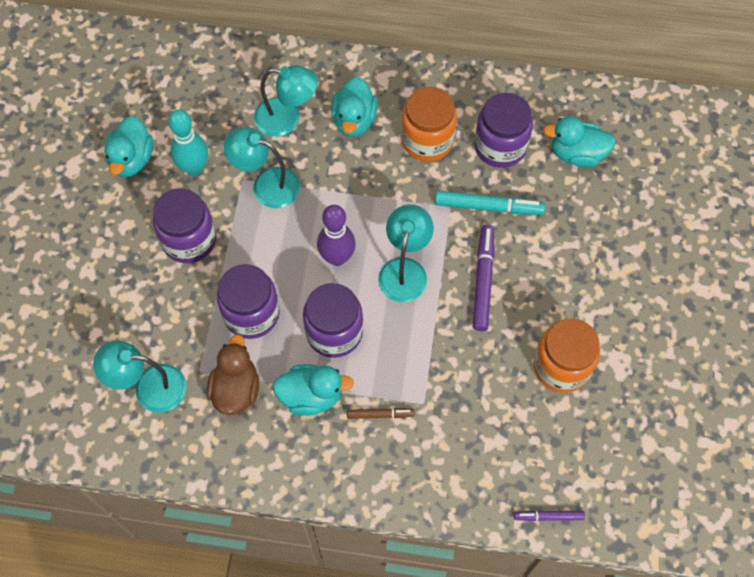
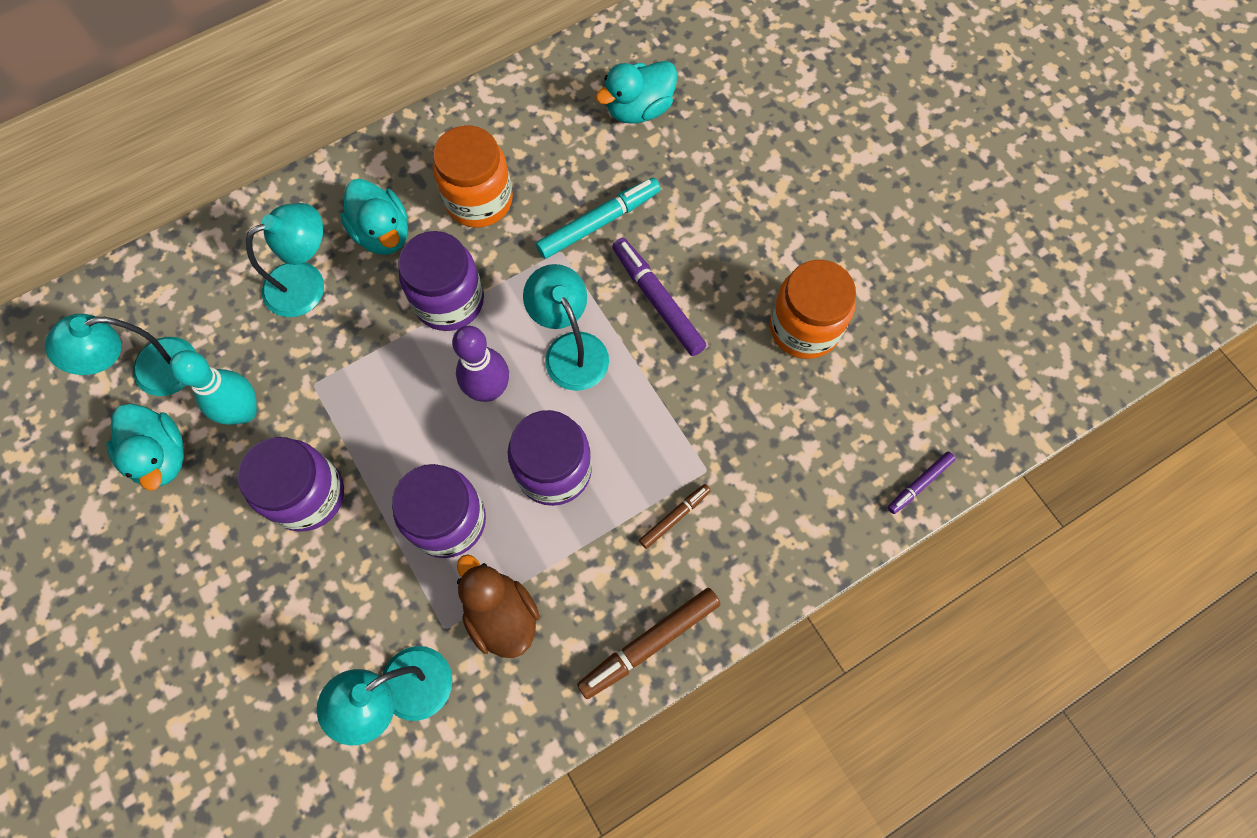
camera: 40 degrees left, 5 degrees up
(266, 184) = (344, 369): turquoise lamp -> turquoise lamp (151, 371)
(303, 473) = (649, 643): none -> brown marker
(311, 396) = (588, 556): turquoise duck -> none
(500, 146) = (558, 154): purple jar -> purple jar (449, 300)

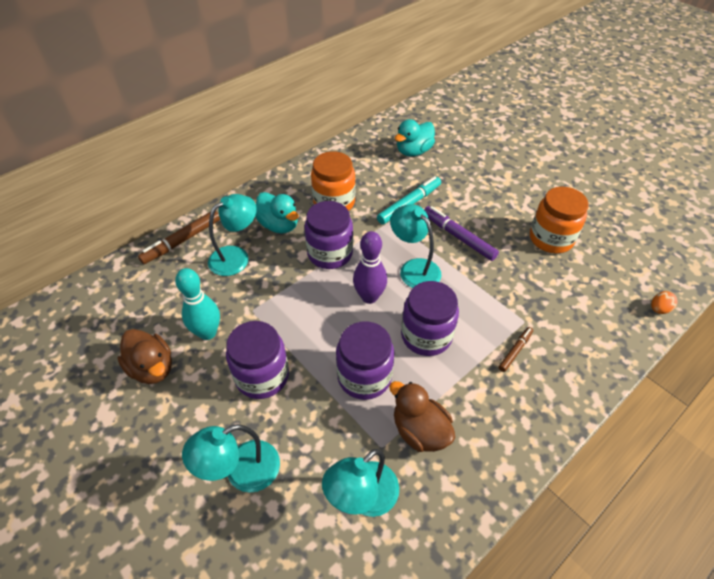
camera: 10 degrees left, 20 degrees down
(151, 371) = (139, 318): turquoise lamp -> turquoise lamp (242, 472)
(161, 456) = (152, 368): turquoise duck -> brown duck
(649, 643) = (529, 432): brown marker -> brown marker (182, 241)
(919, 484) = (659, 309): purple marker -> orange egg

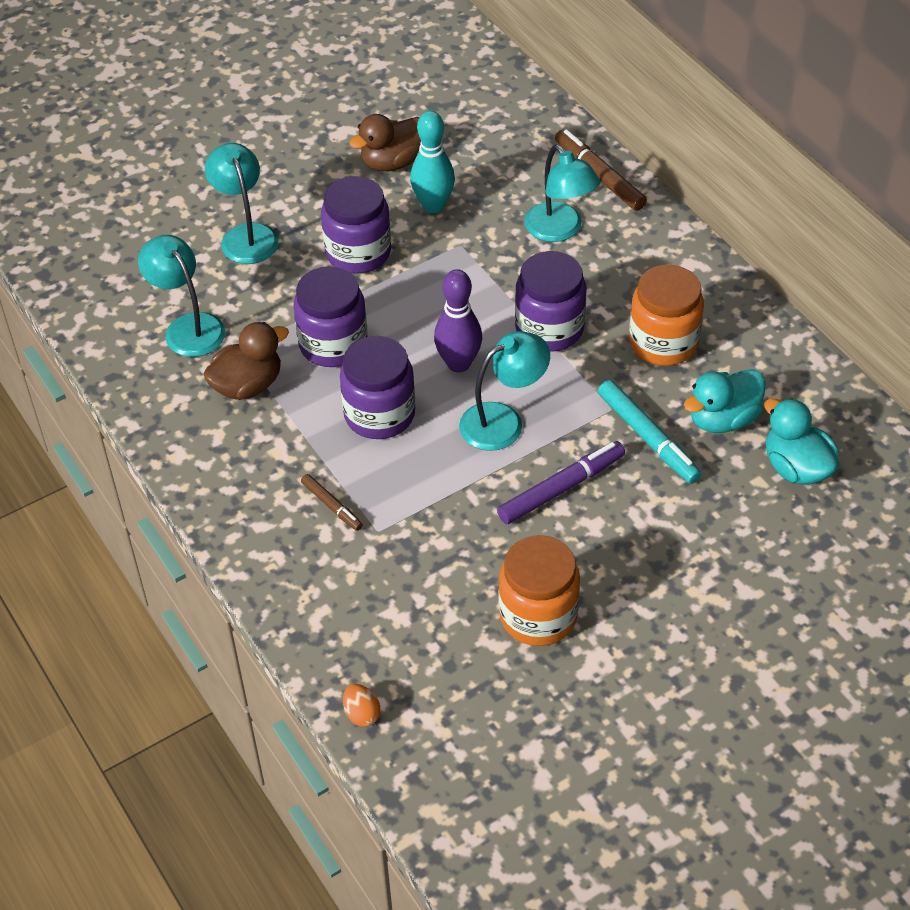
camera: 100 degrees right, 0 degrees up
(279, 225) = (617, 276): turquoise duck -> turquoise duck (722, 419)

